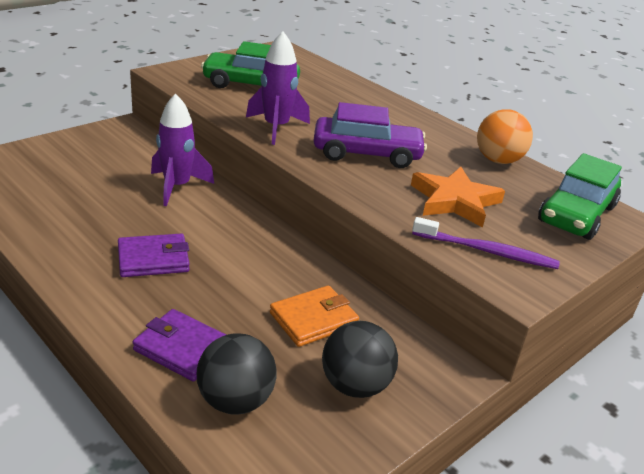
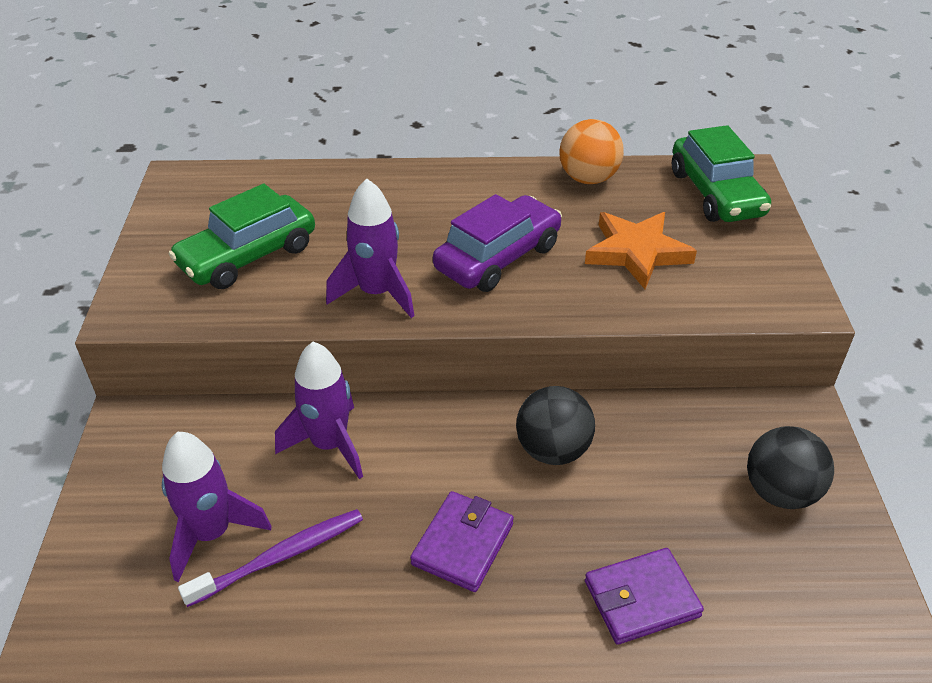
camera: 45 degrees left, 10 degrees up
(77, 177) = (211, 533): none -> purple rocket
(235, 401) = (748, 596): black ball -> black ball (552, 450)
(313, 319) = (666, 465): orange wallet -> none
(487, 251) = (733, 285): purple toothbrush -> purple toothbrush (280, 557)

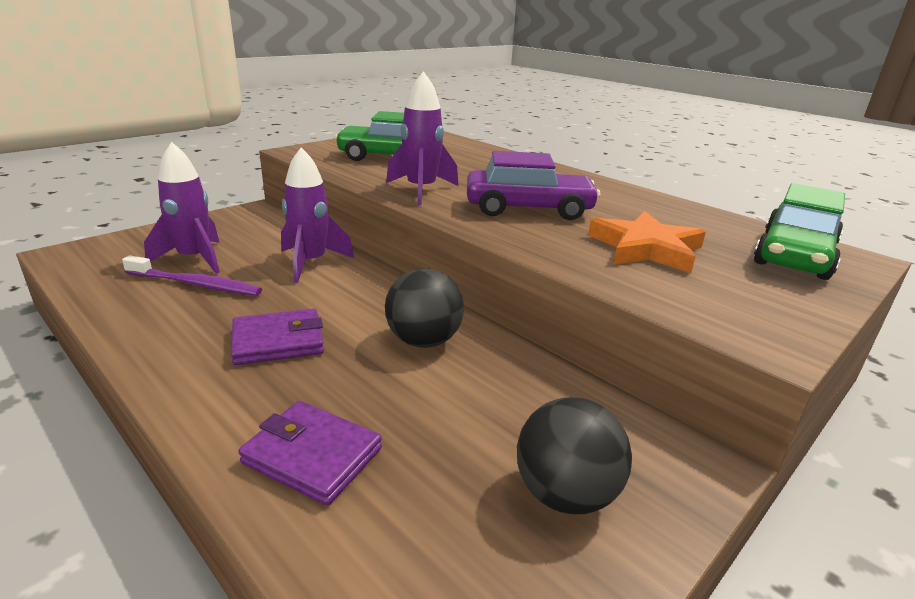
camera: 45 degrees right, 15 degrees down
(588, 178) = (677, 209): orange ball -> none

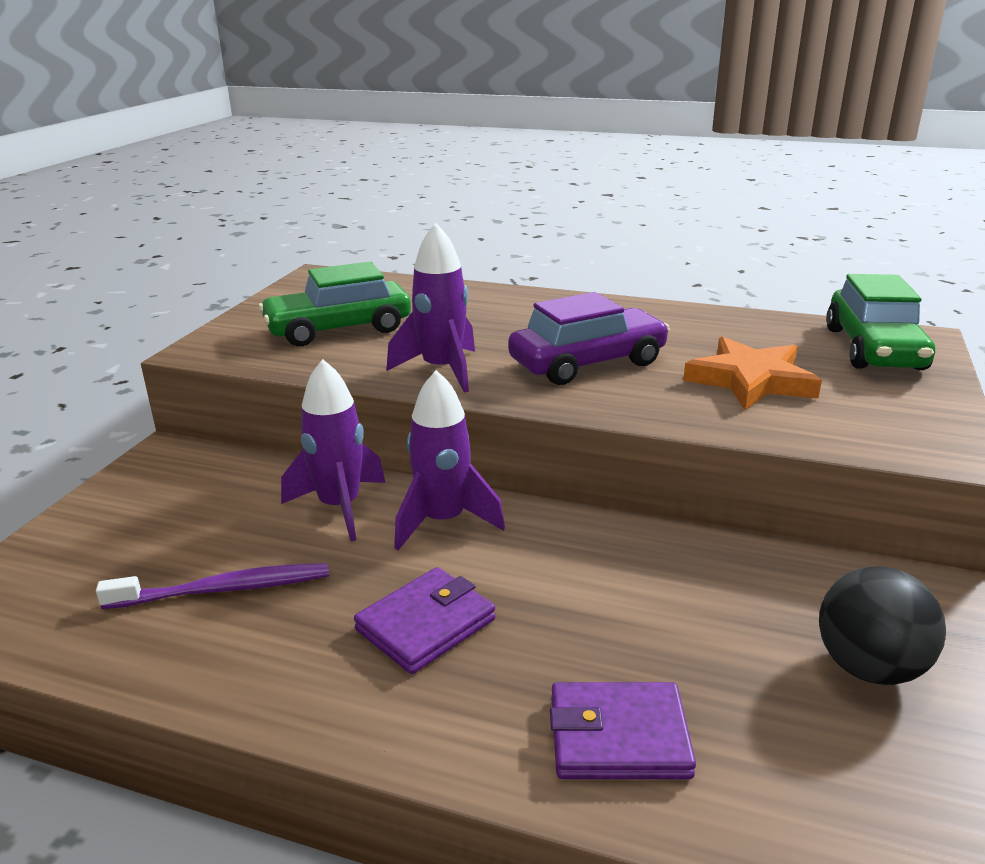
camera: 25 degrees left, 0 degrees up
(194, 259) = (173, 554): purple rocket -> purple rocket (443, 521)
(423, 341) = (582, 561): black ball -> none

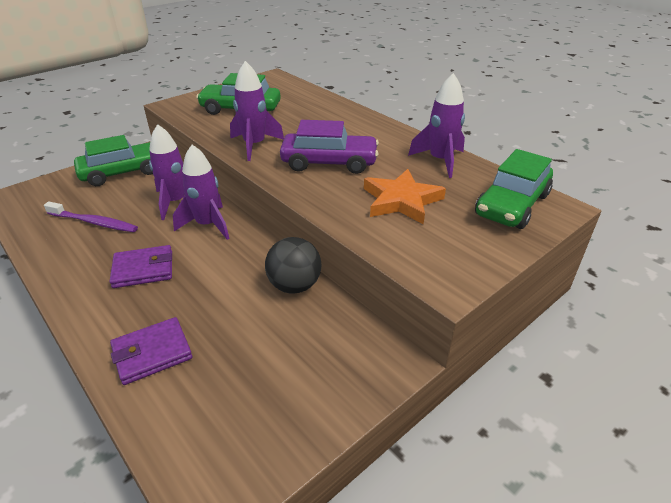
camera: 30 degrees right, 10 degrees up
(170, 494) = (123, 172): none -> green car
(618, 737) = (152, 353): purple wallet -> purple wallet turned 60 degrees counterclockwise
(721, 324) = (440, 161): none -> purple rocket
(869, 667) = (301, 381): black ball -> black ball (294, 285)

